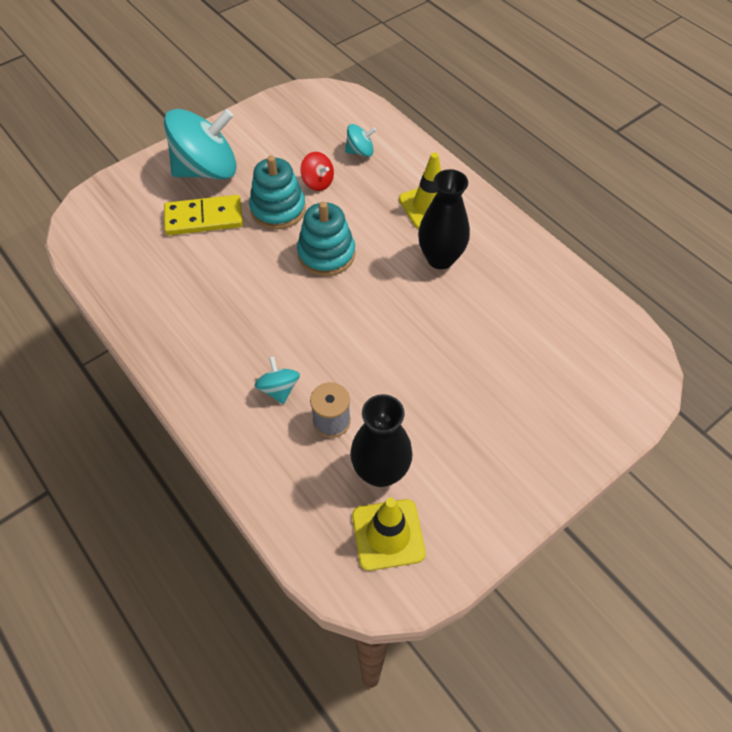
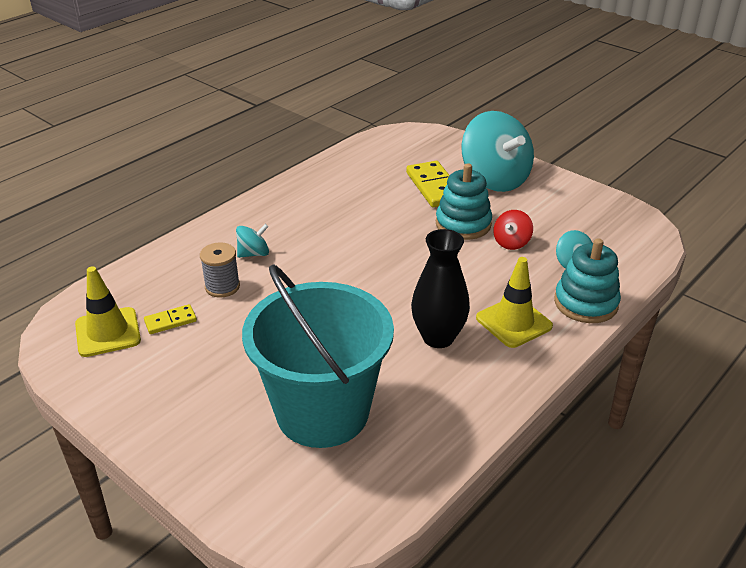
camera: 80 degrees right, 20 degrees down
(326, 254) = (416, 260): turquoise stacking toy -> turquoise stacking toy (585, 303)
(380, 471) = (170, 321): black vase -> yellow domino
(522, 351) = (322, 412): none -> turquoise bucket

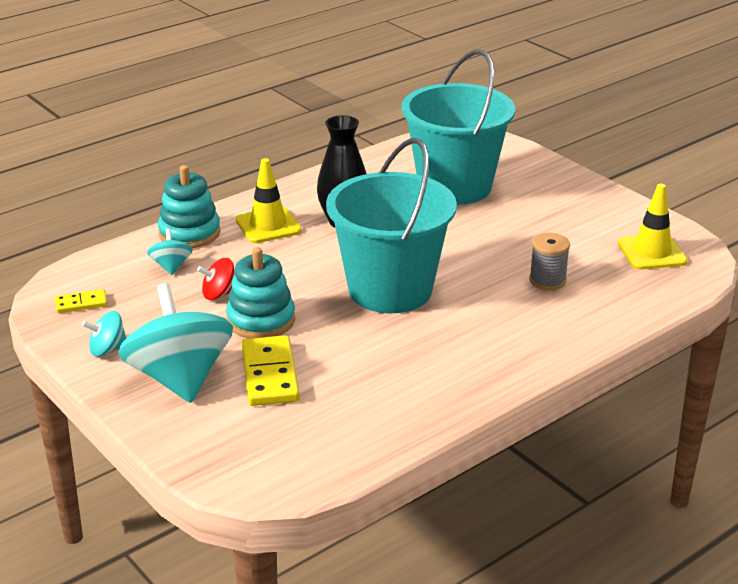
camera: 170 degrees left, 5 degrees down
(170, 321) = (593, 256): yellow domino -> yellow domino (81, 303)
(254, 254) = (516, 310): turquoise spinning top -> turquoise spinning top (107, 349)
(366, 262) = (390, 290): none -> turquoise bucket
(511, 242) = (219, 294): red spinning top -> red spinning top turned 150 degrees counterclockwise

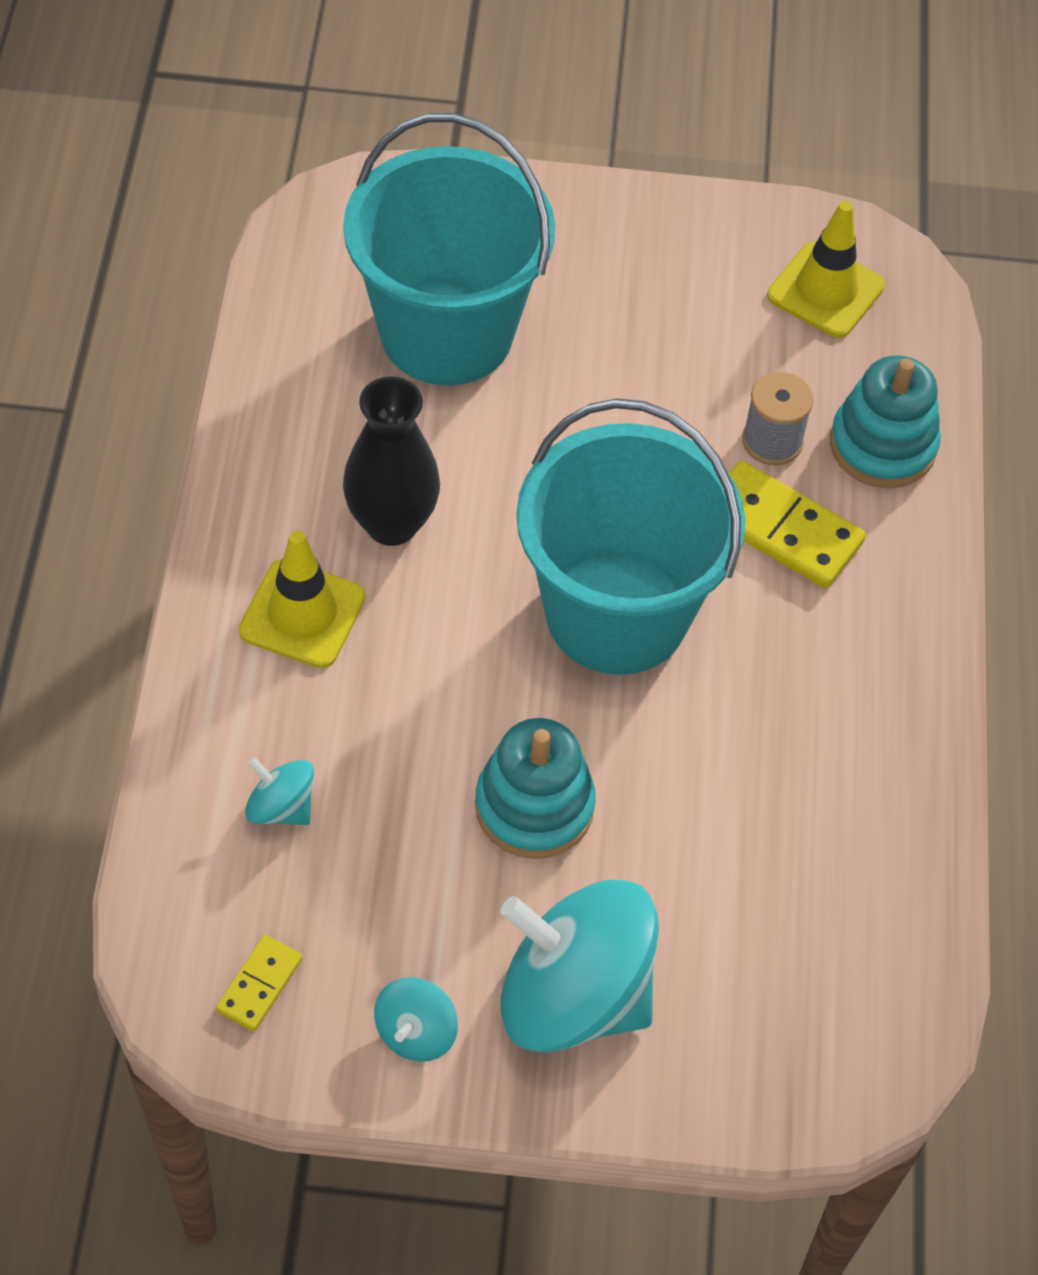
camera: 50 degrees left, 25 degrees up
(189, 233) = (213, 719): turquoise stacking toy -> turquoise stacking toy (882, 445)
(219, 294) = (417, 805): red spinning top -> none
(269, 374) = (668, 891): yellow domino -> yellow domino (781, 529)

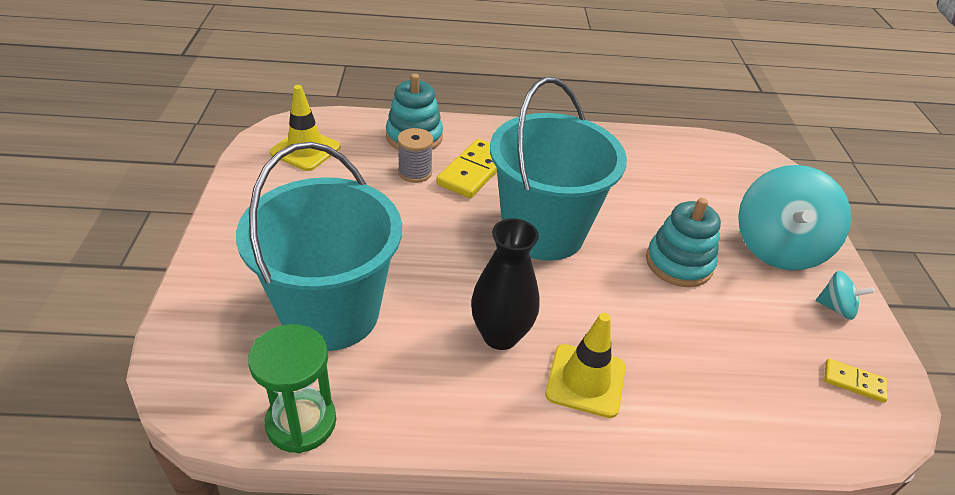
camera: 95 degrees left, 15 degrees down
(274, 309) = (301, 422): none -> green hourglass
(281, 807) = (733, 381): turquoise spinning top -> none

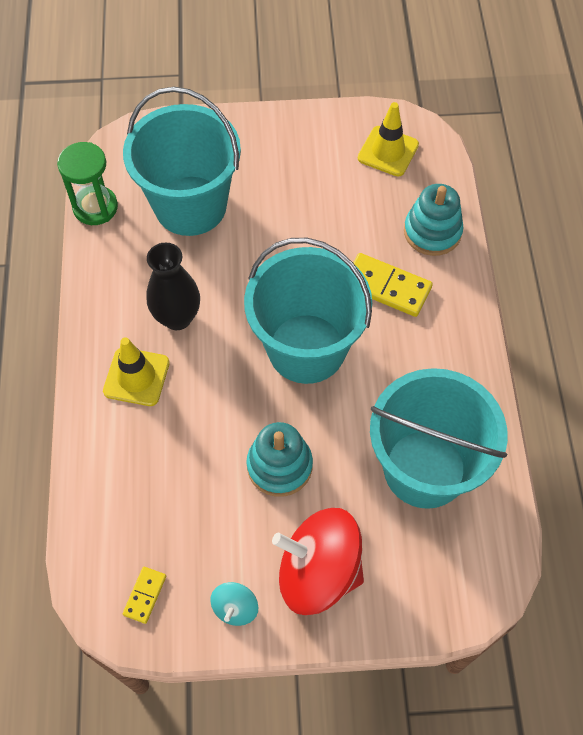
camera: 90 degrees right, 20 degrees up
(415, 172) = (373, 239): grey spool -> none
(662, 174) = (424, 468): none -> turquoise bucket
(778, 247) = (318, 572): turquoise spinning top -> red spinning top

